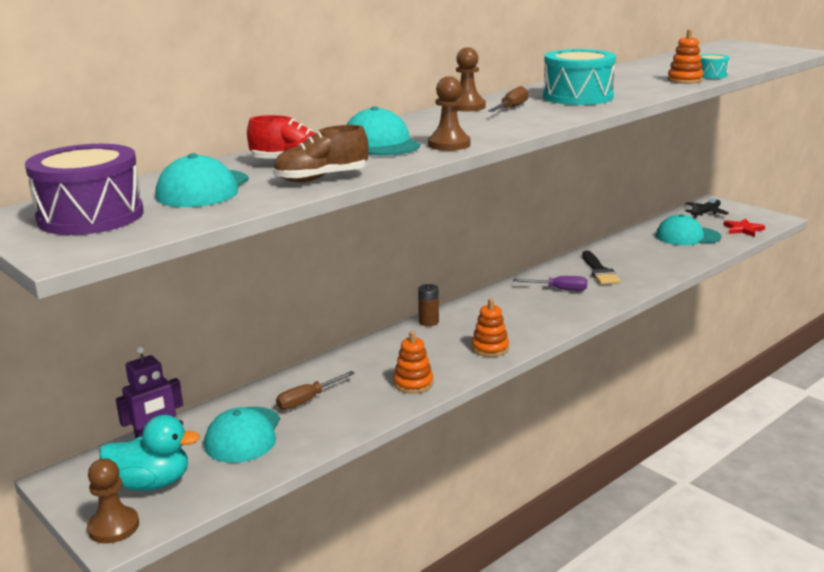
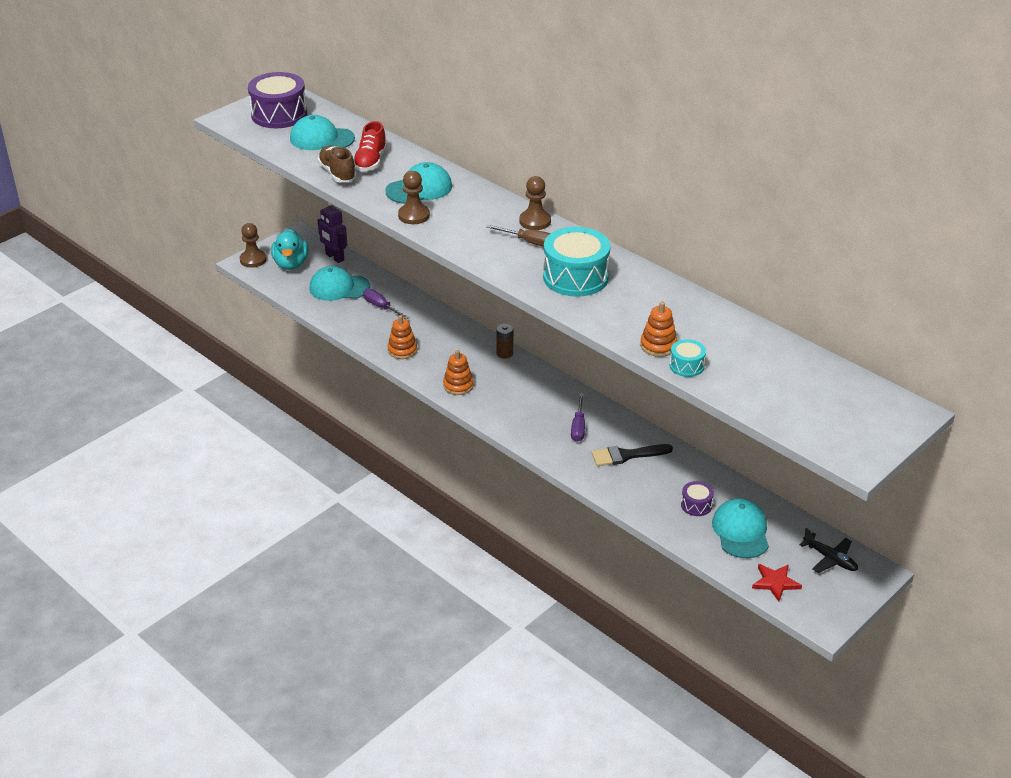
camera: 85 degrees right, 15 degrees up
(308, 400) = (381, 307): brown screwdriver -> purple screwdriver
(660, 249) = (696, 505): none -> purple drum

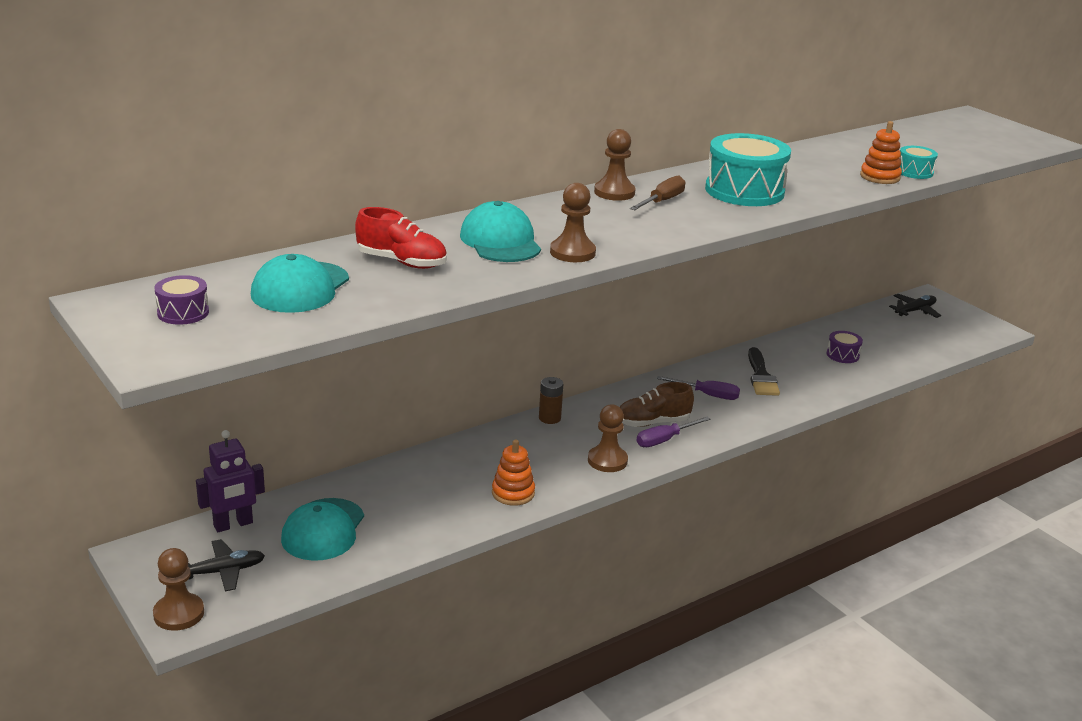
camera: 80 degrees left, 10 degrees down
(279, 114) = (183, 313): purple drum -> purple drum, size x0.49
(291, 264) = (222, 572): turquoise duck -> black plane
(337, 173) = (423, 288): brown shoe -> brown shoe (652, 423)
(381, 307) = (397, 498): purple screwdriver -> purple screwdriver (664, 440)
(458, 385) = (607, 461): orange stacking toy -> brown pawn
(741, 531) = (880, 341): turquoise cap -> none
(775, 583) = (950, 340): red star -> none

